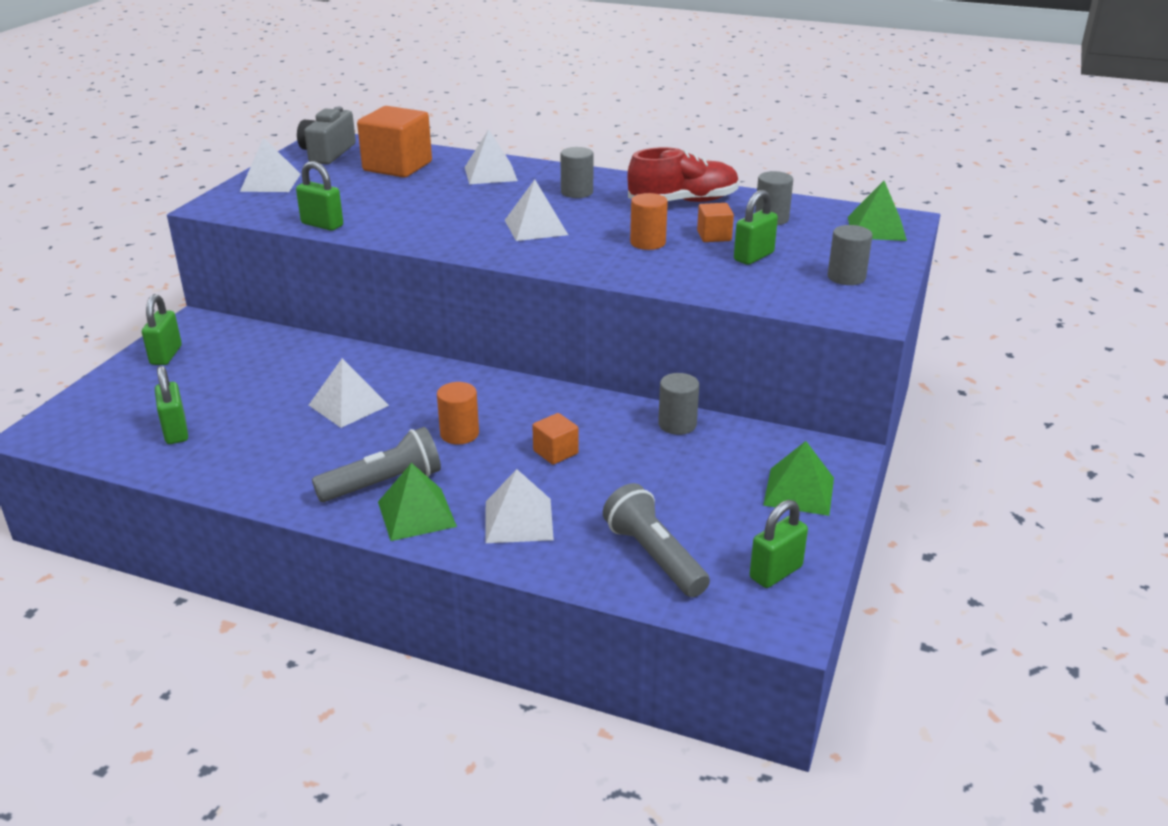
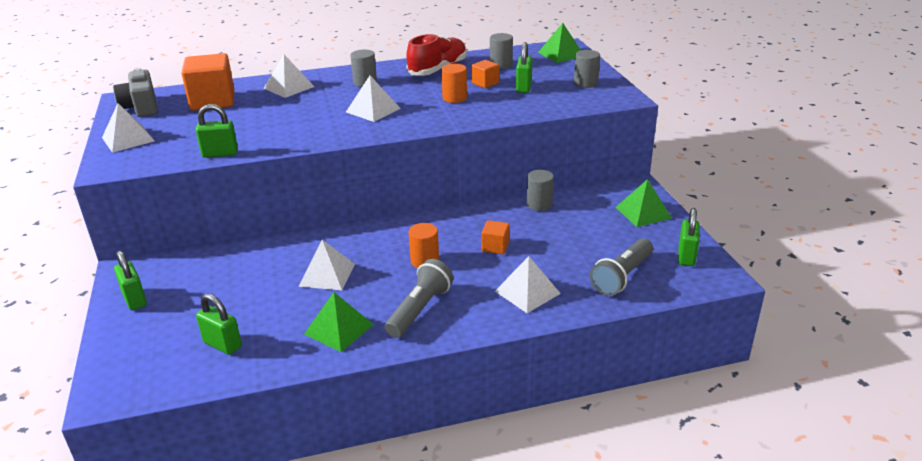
camera: 35 degrees left, 0 degrees up
(417, 514) = (464, 316): green pyramid -> green pyramid (339, 329)
(654, 556) = (622, 276): grey flashlight -> grey flashlight turned 75 degrees counterclockwise

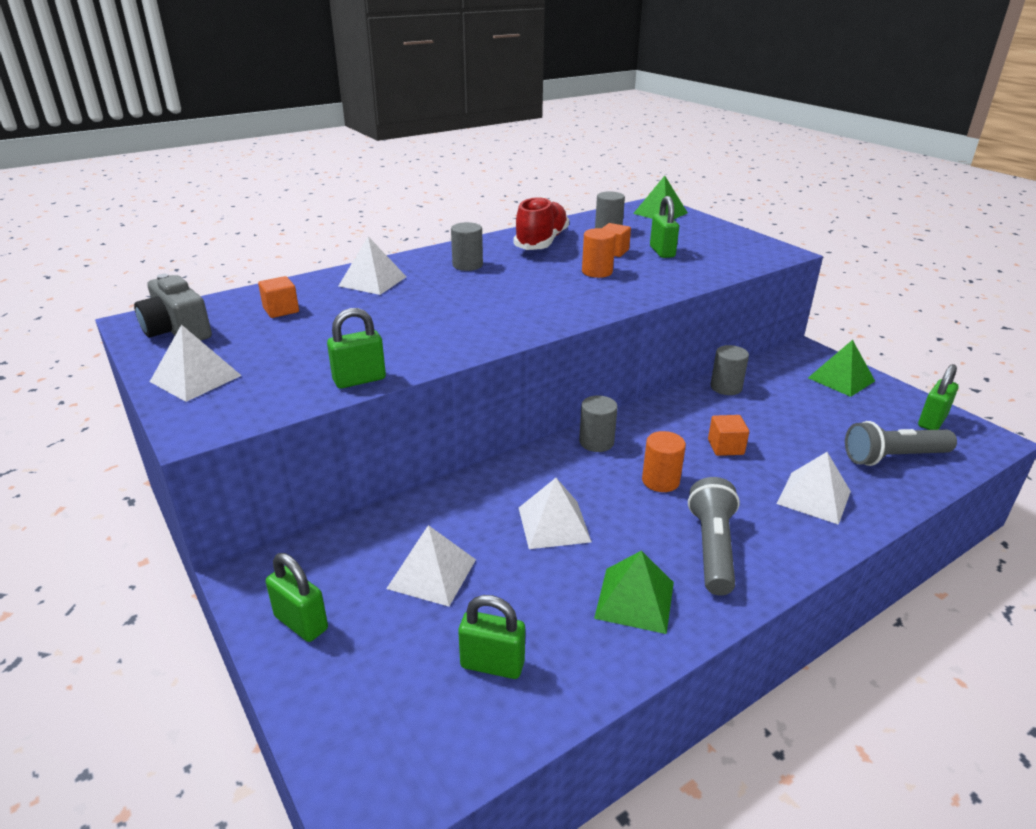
camera: 20 degrees left, 0 degrees up
(213, 101) = (281, 310): orange cube -> orange cube, size x0.50
(373, 110) = (513, 297): white pyramid -> white pyramid (432, 573)
(585, 83) = (723, 241): grey cylinder -> grey cylinder (596, 442)
(622, 276) = (893, 457): grey flashlight -> grey flashlight turned 60 degrees clockwise
(686, 256) = (932, 421): green padlock -> green padlock turned 45 degrees clockwise

